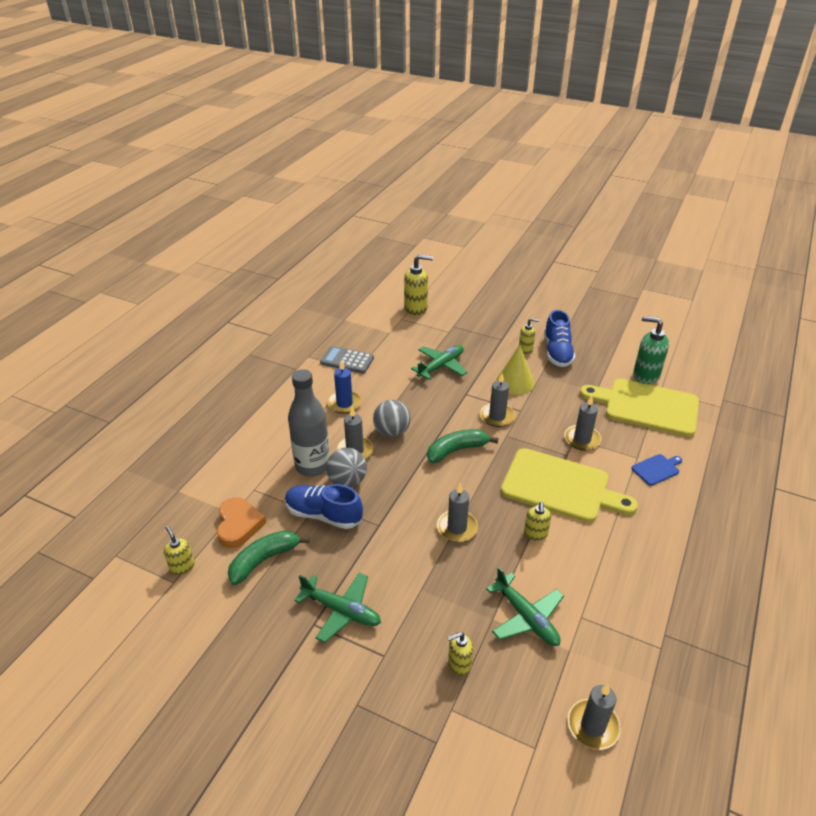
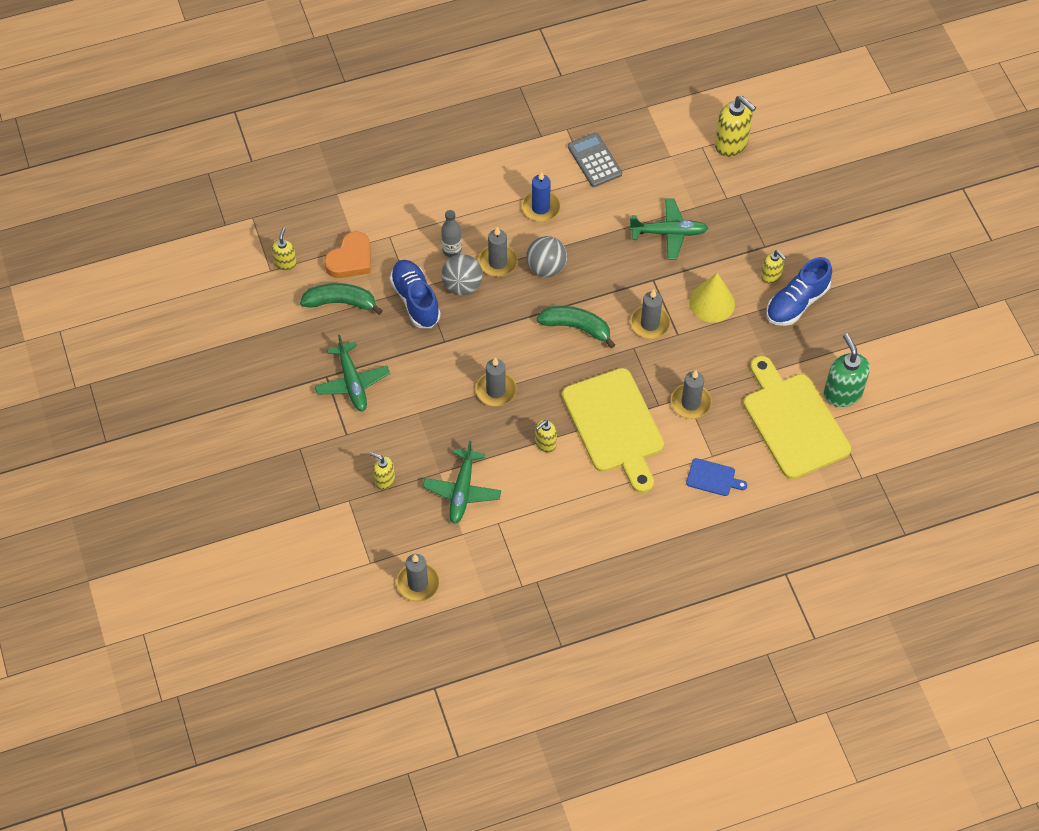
camera: 45 degrees right, 20 degrees up
(312, 466) = (452, 250): grey bottle -> grey bottle, size x0.53

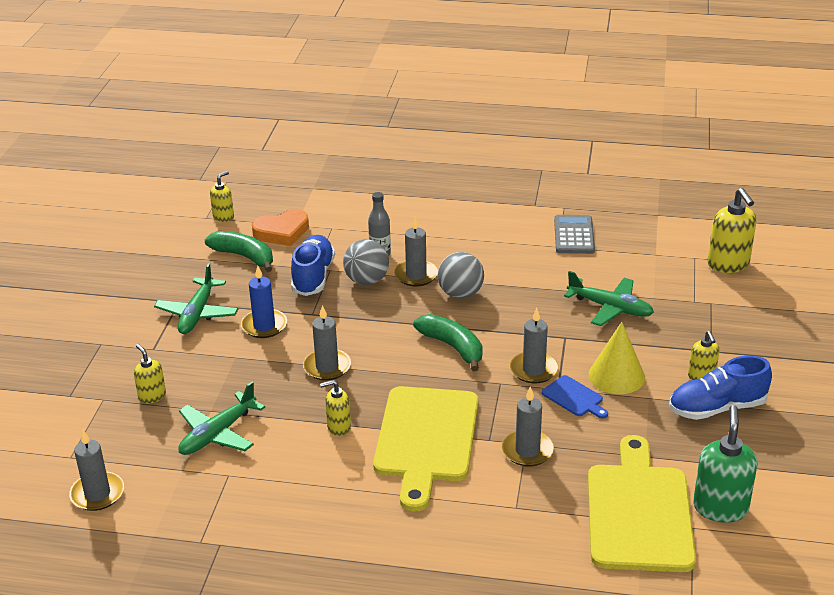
camera: 30 degrees right, 25 degrees down
(540, 207) = (492, 251): blue candle -> blue candle (264, 326)
(713, 478) = (501, 528): blue cutting board -> blue cutting board (574, 398)

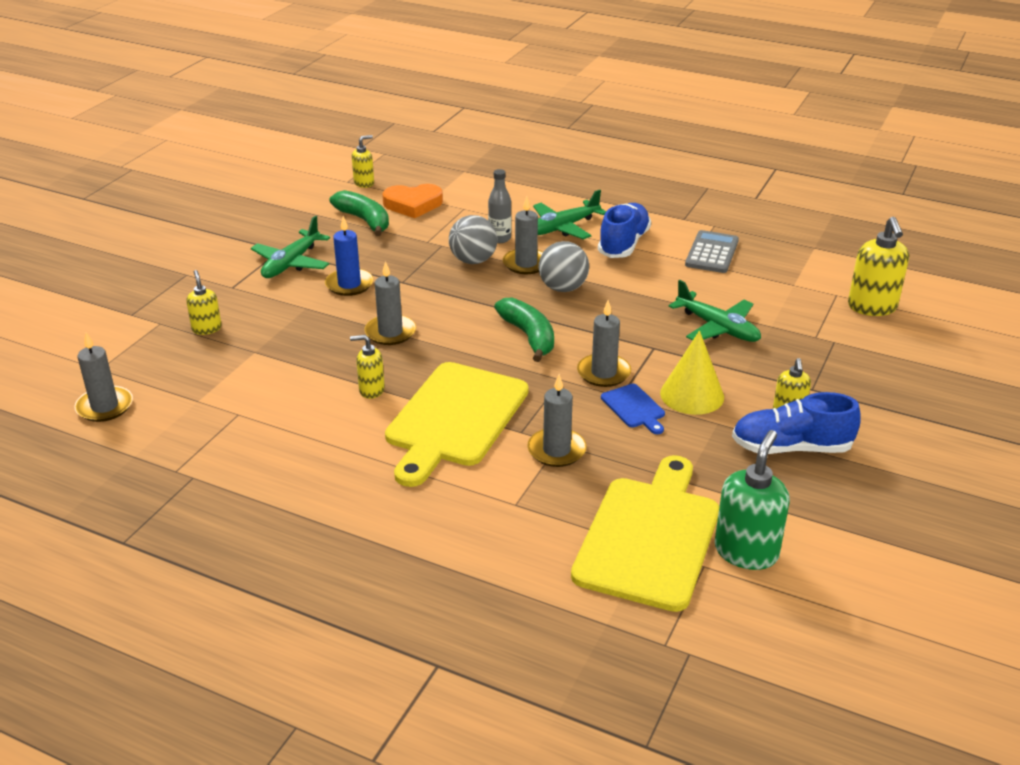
camera: 15 degrees right, 0 degrees up
(218, 434) = (249, 374): green plane -> green plane (562, 228)
(313, 276) = (421, 248): blue shoe -> blue shoe (623, 244)

